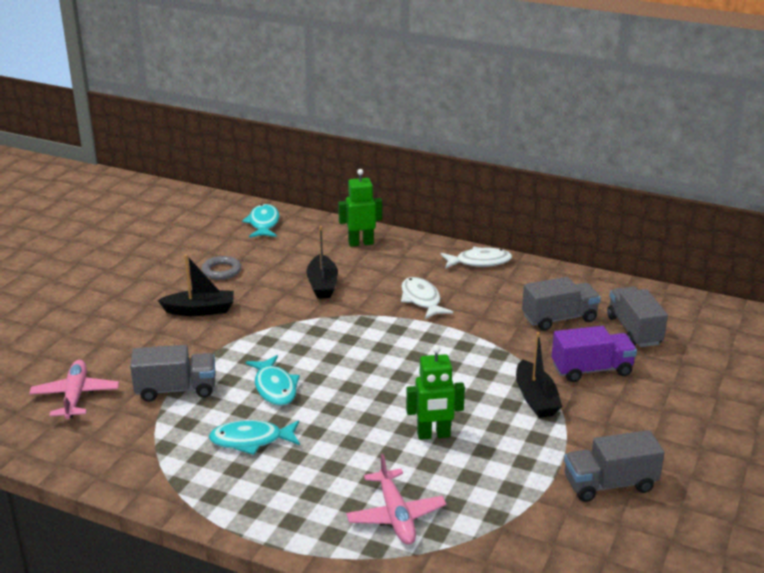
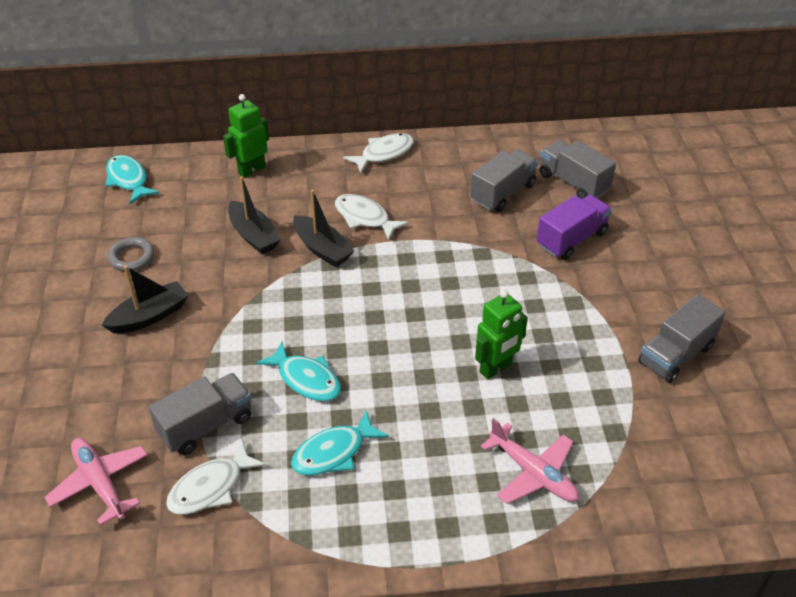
camera: 30 degrees left, 15 degrees up
(144, 427) = (211, 487): none -> white fish
(535, 398) = (550, 290): black boat -> black boat (322, 249)

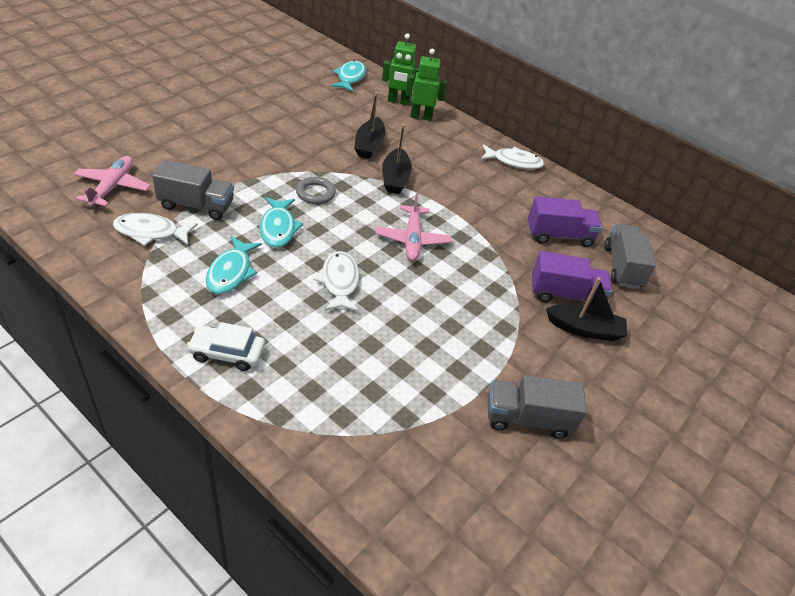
camera: 40 degrees right, 0 degrees up
(131, 257) = (293, 109): grey ring -> grey ring (315, 193)
(149, 316) = (256, 139): black boat -> black boat (584, 329)
(334, 452) = (231, 272): turquoise fish -> turquoise fish turned 90 degrees counterclockwise
(365, 218) = (446, 183): white fish -> white fish (339, 282)
(439, 515) = (227, 353): none -> white car
(496, 368) = (390, 316): green robot -> green robot (398, 101)
(503, 193) = (559, 235): grey truck -> purple truck
(533, 473) = (315, 387): pink plane -> pink plane (412, 239)

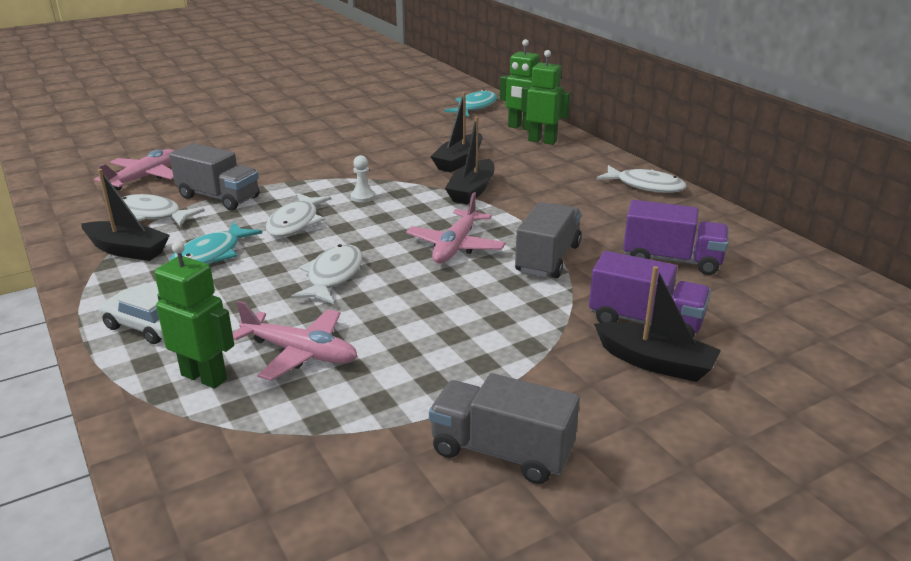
camera: 25 degrees right, 15 degrees down
(156, 276) = (127, 250): none -> black boat
(278, 228) = (295, 223): turquoise fish -> white fish
(302, 394) = (204, 377): none -> green robot
(315, 193) = (362, 197): grey ring -> white pawn
(357, 360) = (300, 353): none -> pink plane
(622, 267) = (757, 302): grey truck -> grey truck (548, 259)

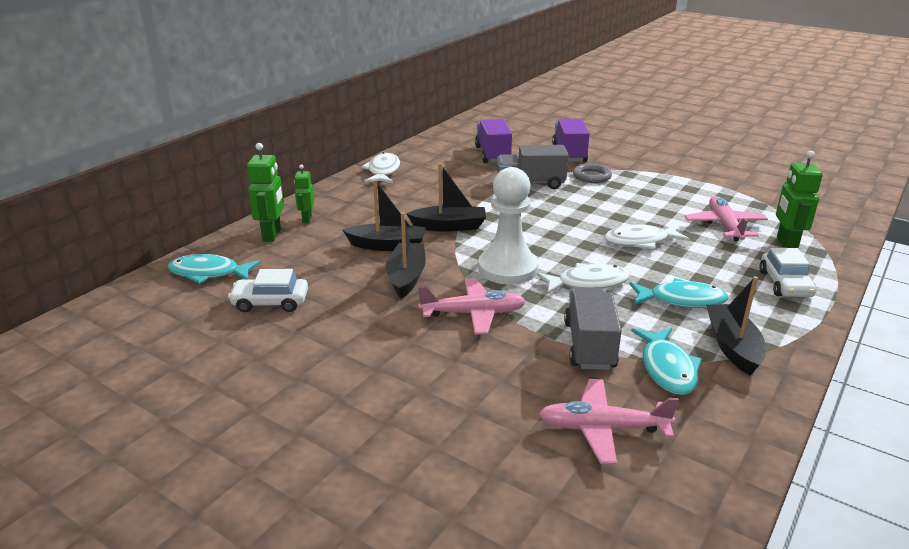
camera: 115 degrees left, 0 degrees up
(152, 215) = (667, 368): white fish -> turquoise fish
(362, 197) = (508, 268): white pawn -> white pawn, size x2.46
(412, 118) = (270, 302): none -> white car
(456, 246) = (548, 212): pink plane -> pink plane (473, 314)
(501, 451) = (709, 167): grey truck -> none
(541, 310) = (592, 176): none -> grey ring
(542, 141) = (307, 219): green robot -> green robot, size x0.63
(655, 362) = (602, 149): black boat -> black boat (406, 277)

